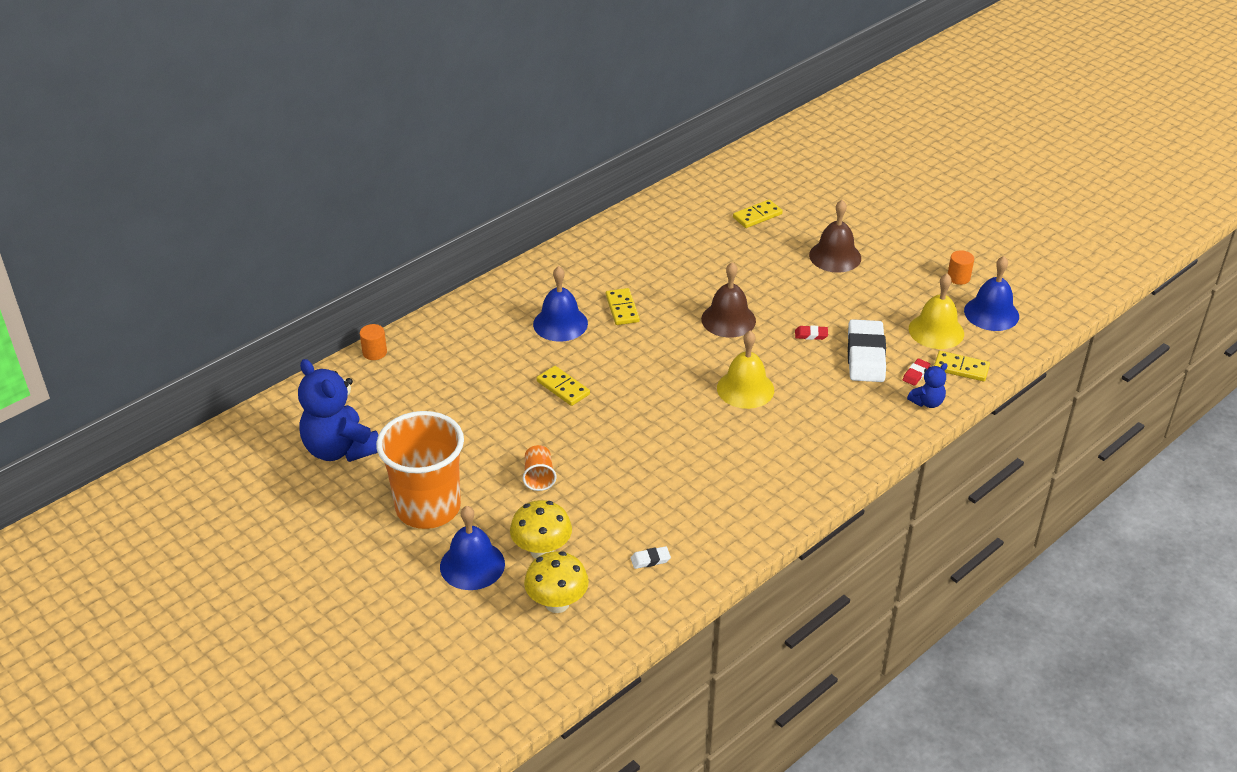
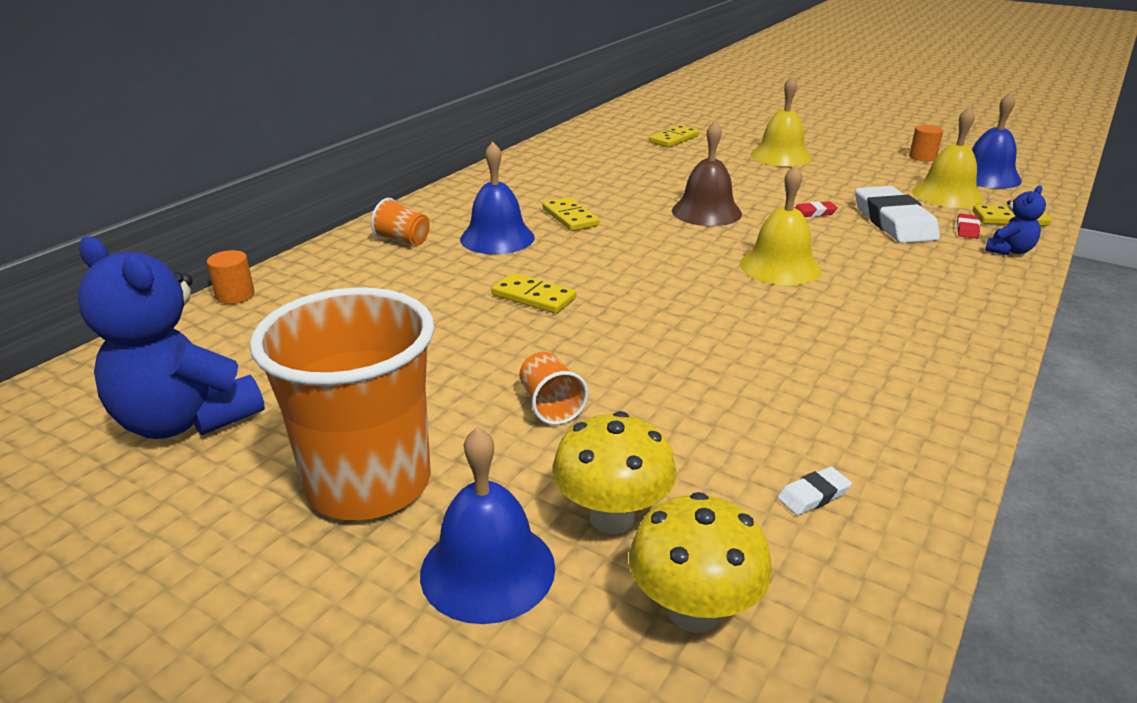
camera: 15 degrees left, 10 degrees down
(494, 314) = (403, 240): none -> orange cup
(835, 256) = (781, 156): brown bell -> yellow bell

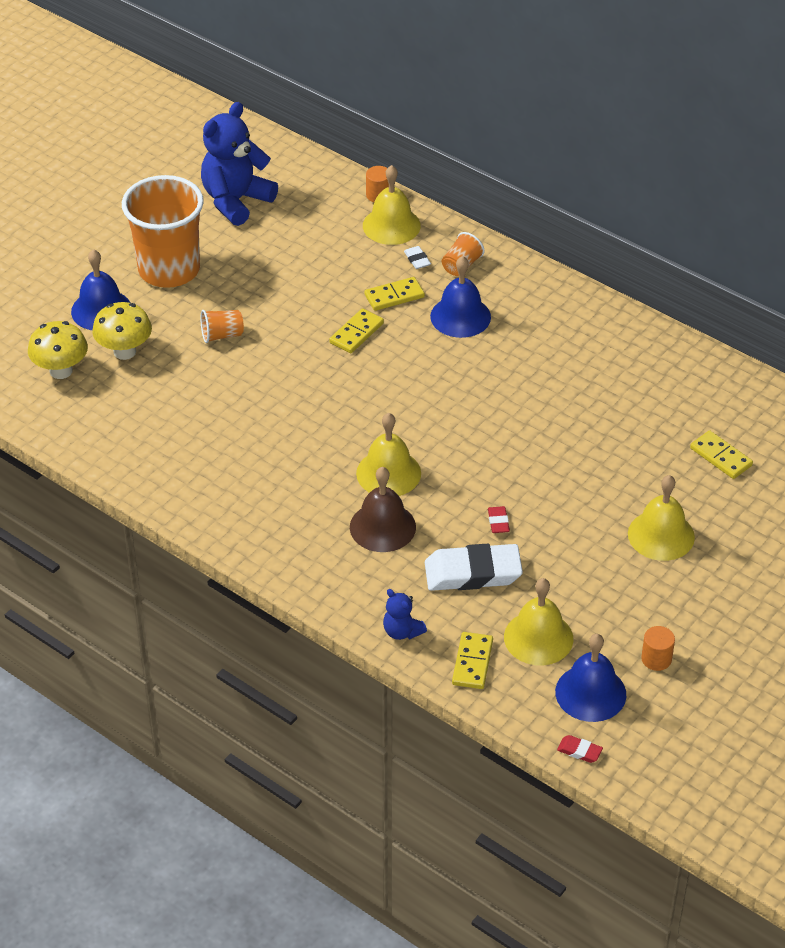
camera: 95 degrees right, 15 degrees up
(308, 284) = (391, 225): none -> yellow bell
(570, 217) = (500, 360): yellow domino -> yellow domino (394, 296)
(706, 212) = (506, 448): brown bell -> brown bell (382, 527)
(813, 495) = (123, 426): white eraser -> white eraser (417, 259)
(967, 229) = (451, 620): red eraser -> red eraser (579, 751)

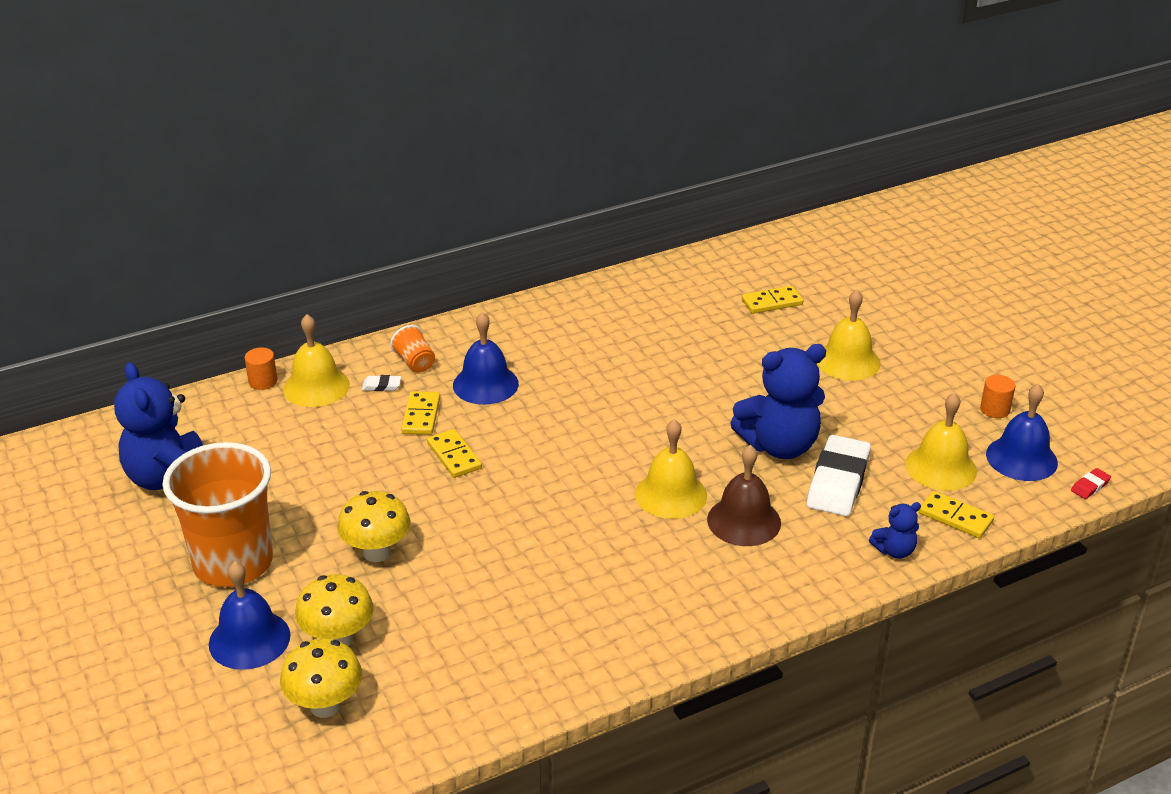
camera: 65 degrees left, 10 degrees down
(222, 335) = (377, 552): orange cup -> yellow mushroom
(498, 522) = (779, 446): red eraser -> blue teddy bear

